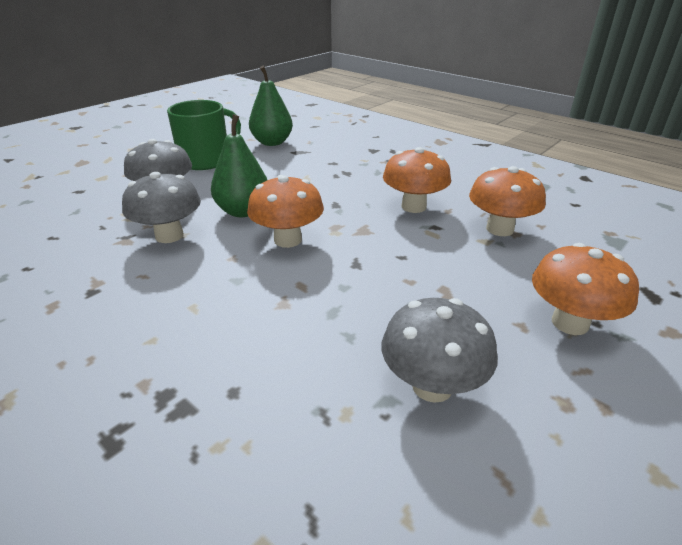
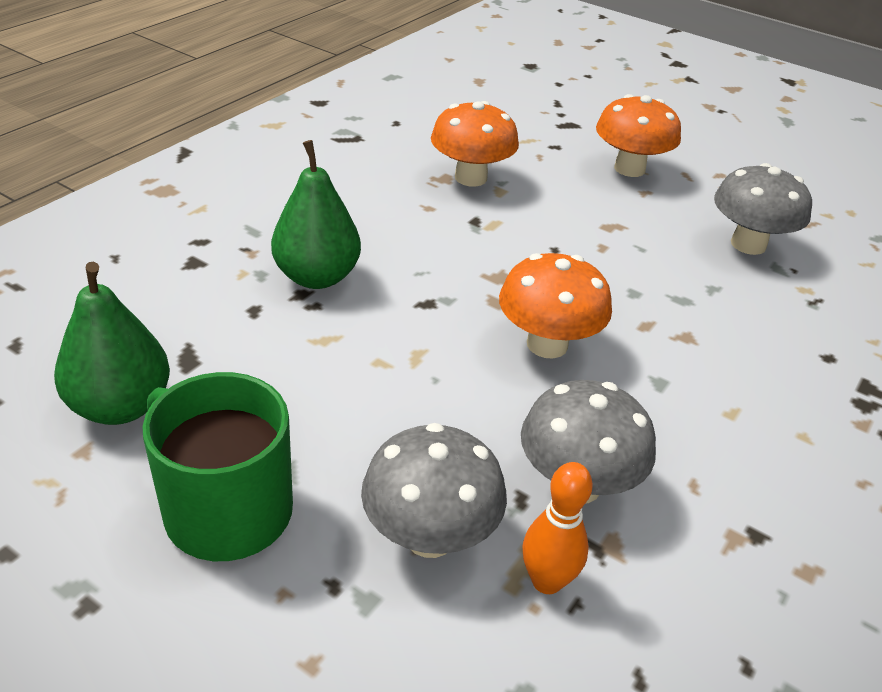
camera: 100 degrees left, 5 degrees up
(119, 221) = (547, 581): none -> orange bowling pin
(243, 211) = (470, 404): green pear -> green pear (317, 277)
(413, 207) = (423, 232): orange mushroom -> none

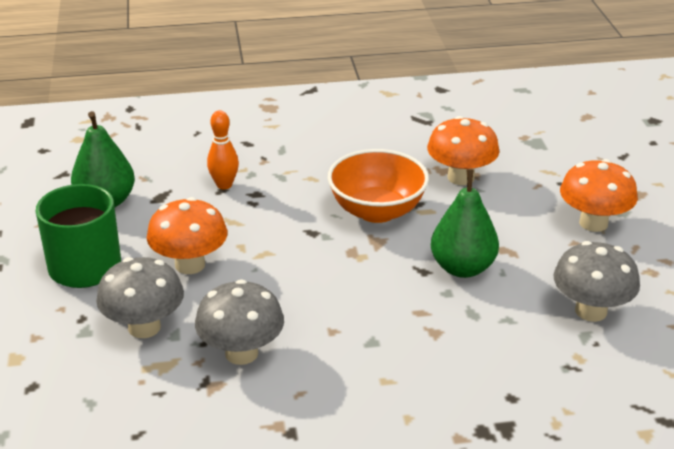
camera: 50 degrees right, 5 degrees down
(317, 277) = (276, 189): green pear -> green pear (462, 268)
(452, 247) = (377, 211): none -> orange bowl
(547, 344) = (341, 287): orange mushroom -> orange mushroom (190, 265)
(547, 581) = (162, 376): orange bowling pin -> orange bowling pin (224, 185)

